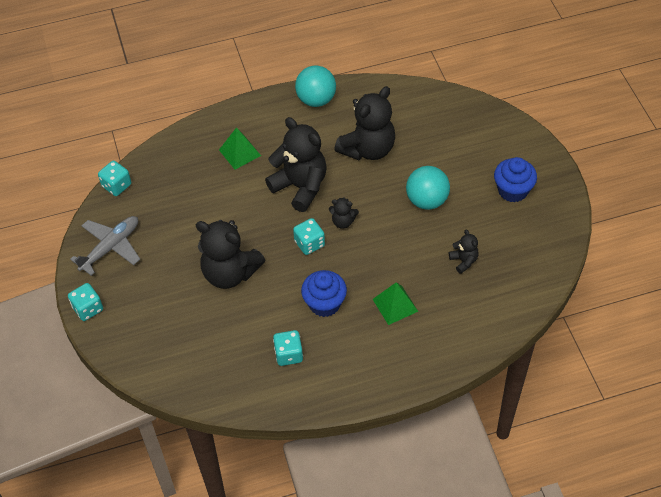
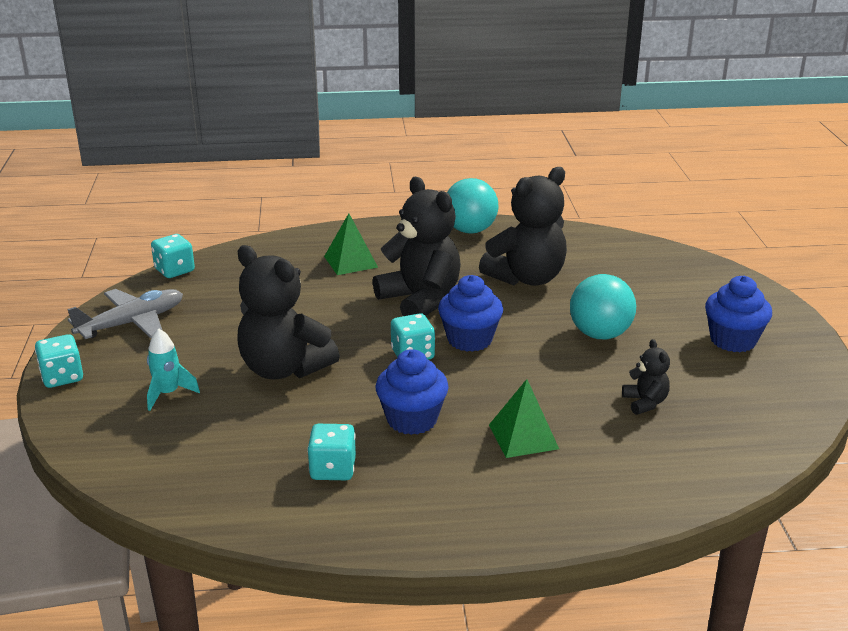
camera: 10 degrees right, 25 degrees down
(164, 310) = (168, 394): none -> turquoise rocket
(343, 222) = (469, 339): black teddy bear -> blue cupcake

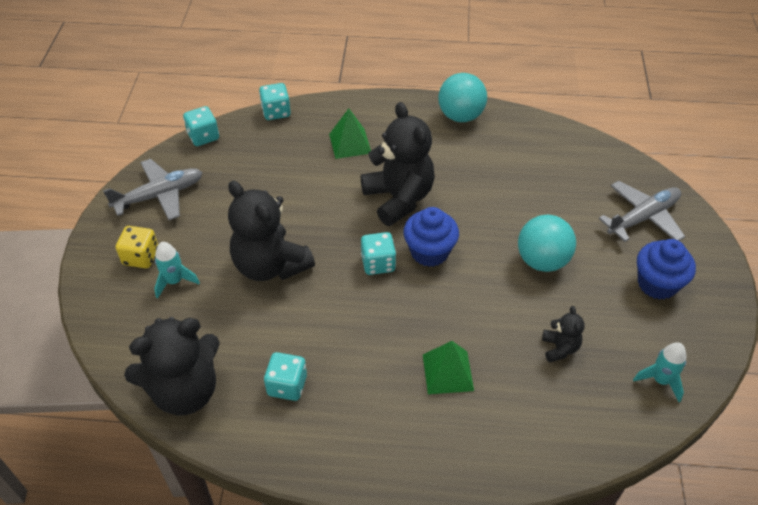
camera: 10 degrees right, 20 degrees up
(62, 377) = (96, 251): turquoise dice -> turquoise dice (276, 112)
(120, 377) = (141, 257): none -> yellow dice
(412, 419) = (361, 339): blue cupcake -> none
(526, 278) = (496, 182): black teddy bear -> black teddy bear (185, 391)
(697, 290) = (643, 217): none -> grey plane
(767, 417) = (660, 380): none -> turquoise rocket

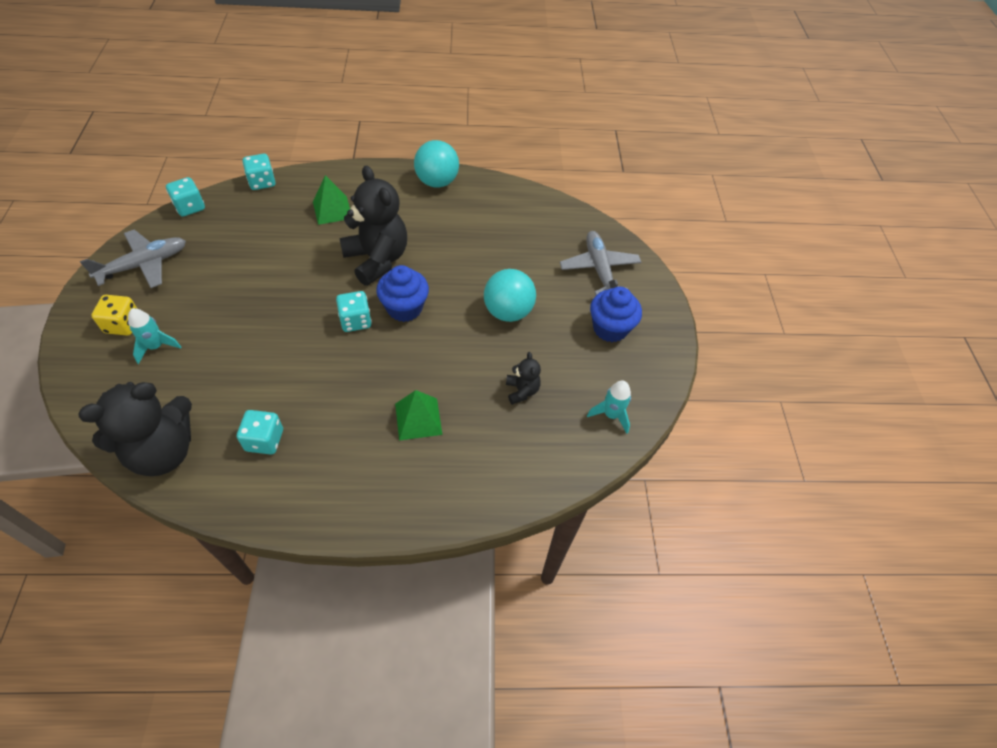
camera: 10 degrees left, 5 degrees up
(270, 265) = (252, 327): black teddy bear -> none
(643, 217) = (599, 269): grey plane -> grey plane turned 60 degrees counterclockwise

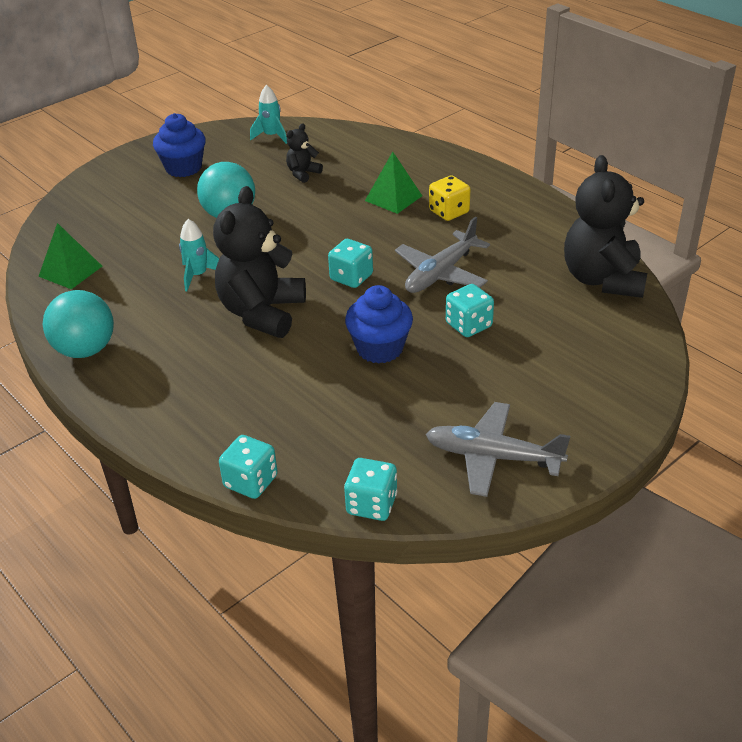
camera: 125 degrees left, 15 degrees down
(123, 324) = (565, 401): yellow dice -> yellow dice (449, 212)
(156, 347) = (548, 360): turquoise rocket -> turquoise rocket (198, 275)
(163, 451) = (602, 279): black teddy bear -> black teddy bear turned 105 degrees counterclockwise
(264, 440) = (517, 245): turquoise dice -> turquoise dice (468, 325)
(332, 210) = (228, 390): green pyramid -> green pyramid (70, 271)
(404, 308) = (300, 263): blue cupcake -> blue cupcake (380, 348)
(599, 269) = (114, 199): grey plane -> grey plane (441, 273)

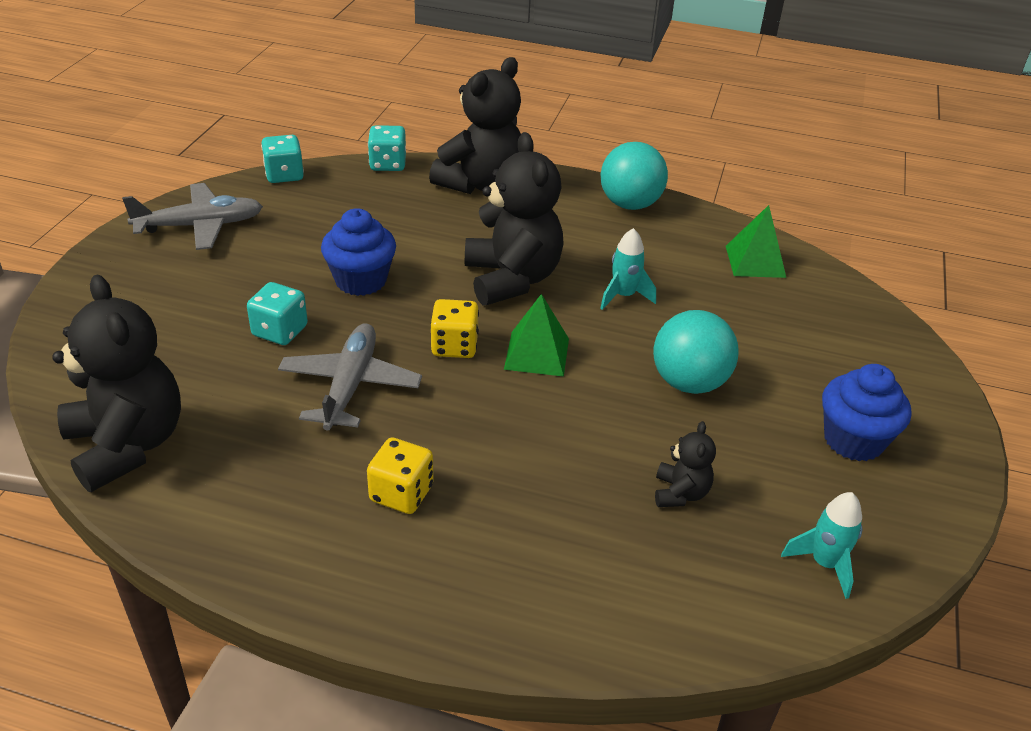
camera: 145 degrees right, 0 degrees up
(185, 419) = (481, 184): none -> black teddy bear
(351, 277) = (454, 346): turquoise dice -> yellow dice
(393, 198) = (503, 492): green pyramid -> green pyramid (536, 353)

